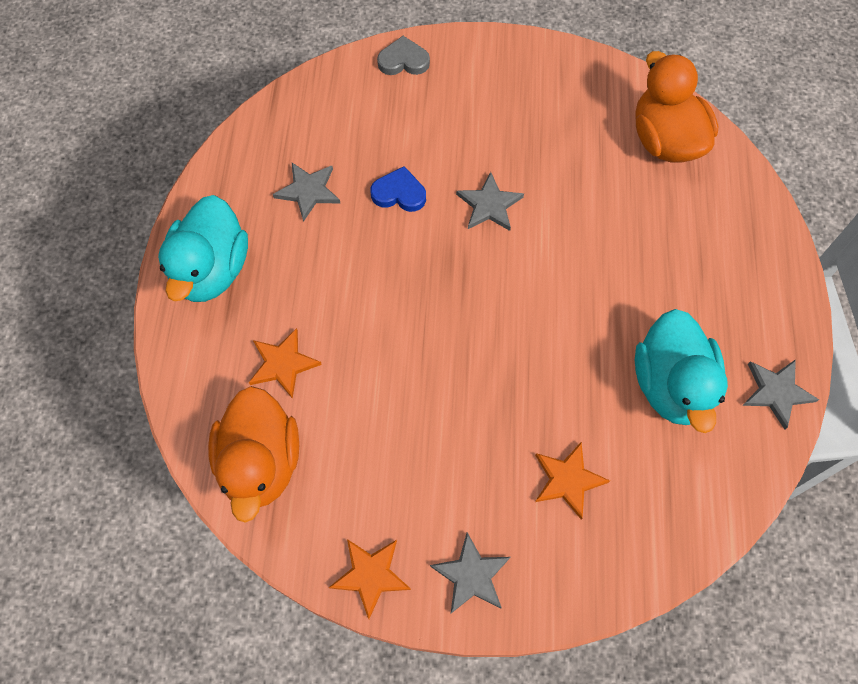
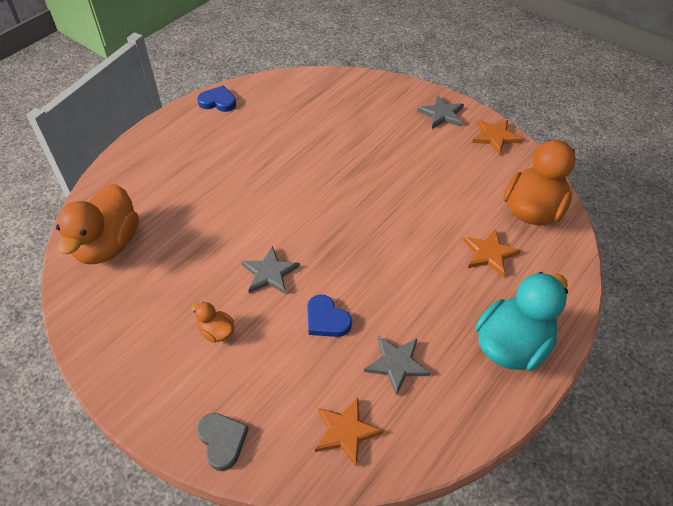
camera: 145 degrees left, 15 degrees down
(403, 61) = (222, 441): grey heart -> grey heart turned 150 degrees counterclockwise
(484, 127) = (217, 332): none -> orange duck
(568, 480) = (360, 122): orange star -> orange star (345, 432)
(671, 385) = (266, 129): turquoise duck -> none
(776, 392) = (218, 102): grey star -> blue heart

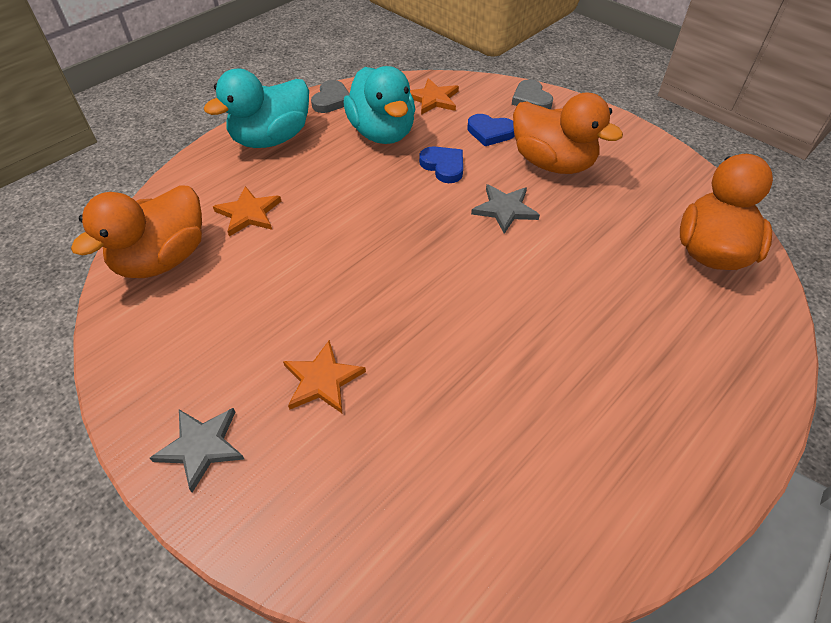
camera: 175 degrees left, 0 degrees up
(217, 332) = (552, 163): orange duck -> orange duck, size x2.22
(218, 102) = (645, 521): blue heart -> blue heart (490, 132)
(396, 364) = (382, 133): grey star -> turquoise duck
(471, 419) = (331, 100): none -> grey heart
(495, 137) = (136, 384): orange star -> orange star (322, 380)

